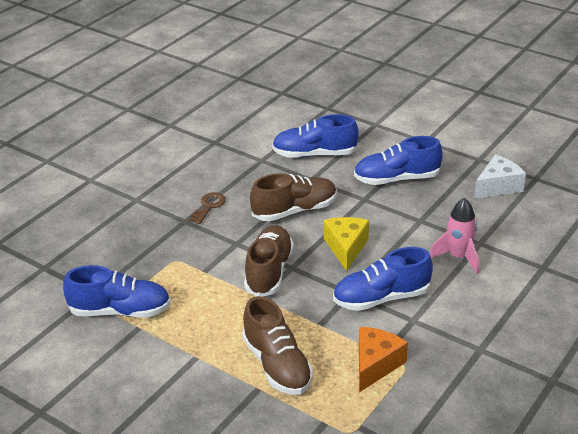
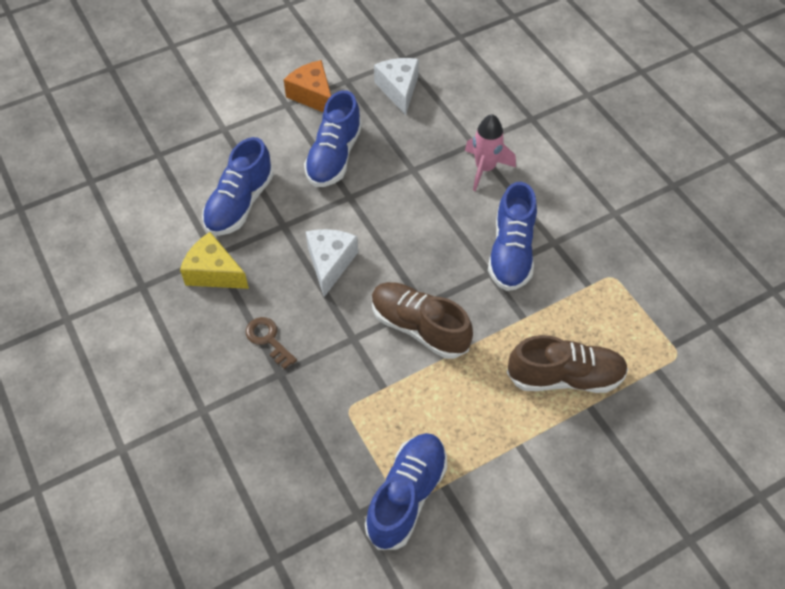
camera: 65 degrees left, 20 degrees up
(294, 211) = (330, 263): brown shoe -> white cheese
(346, 248) = (419, 246): yellow cheese -> yellow cheese (214, 272)
(375, 365) = (600, 297): orange cheese -> orange cheese (313, 95)

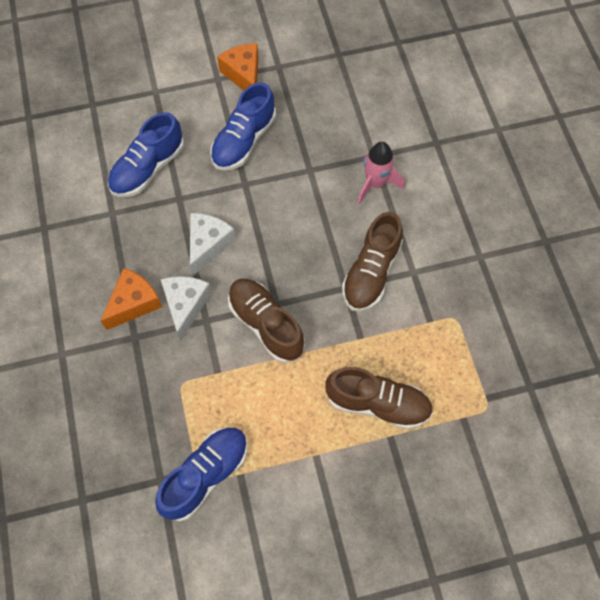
camera: 15 degrees right, 10 degrees up
(214, 272) = (107, 229): yellow cheese -> none
(268, 339) = (134, 303): brown key -> orange cheese
(399, 89) = (323, 86): white cheese -> white cheese (186, 305)
(511, 252) = (371, 272): blue shoe -> brown shoe

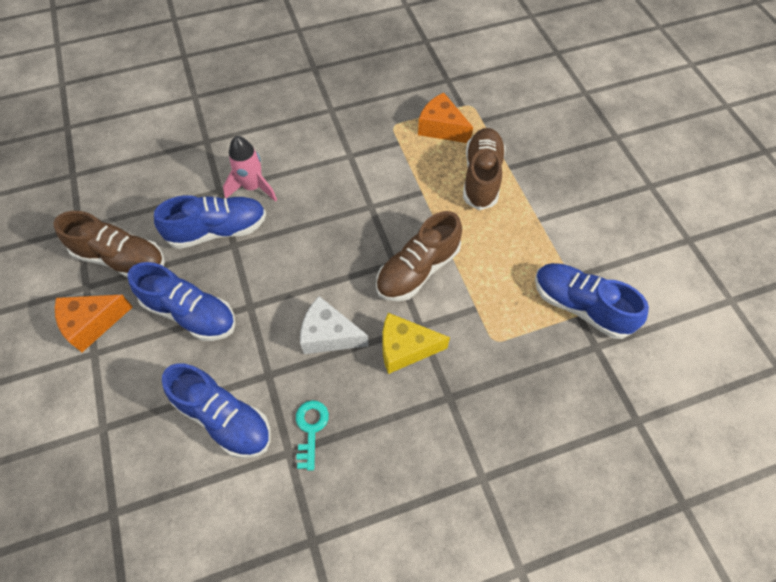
camera: 95 degrees left, 5 degrees down
(127, 228) = (310, 429): none -> turquoise key
(134, 303) = (408, 404): orange cheese -> orange cheese (441, 128)
(186, 305) = (405, 348): white cheese -> yellow cheese
(327, 157) = (218, 230): none -> blue shoe
(371, 272) = (353, 187): brown shoe -> brown shoe (121, 258)

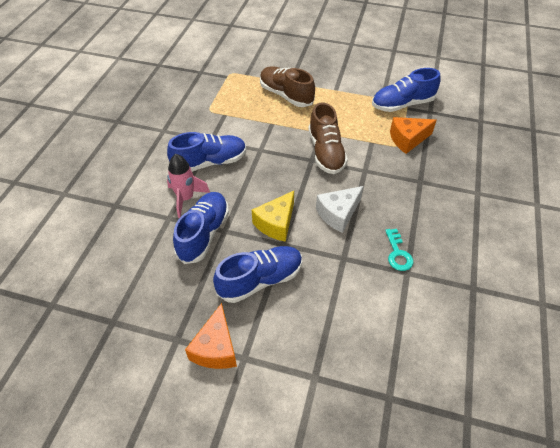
camera: 55 degrees left, 10 degrees down
(121, 258) = (172, 304): brown shoe -> none
(224, 418) = (359, 296): blue shoe -> blue shoe (210, 162)
(310, 429) = (398, 254): turquoise key -> turquoise key turned 135 degrees counterclockwise
(405, 348) = (375, 184): yellow cheese -> yellow cheese (276, 223)
(441, 128) = (234, 92): orange cheese -> orange cheese (408, 139)

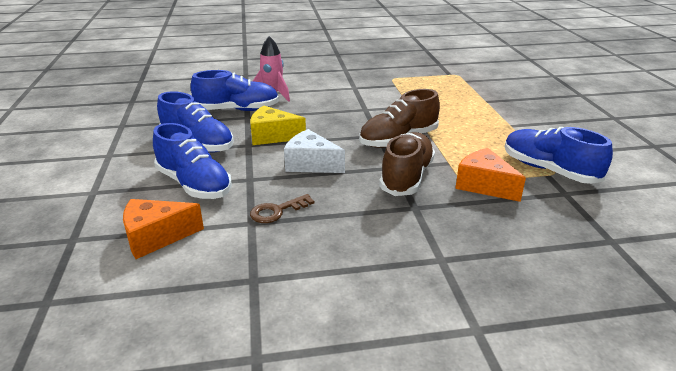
camera: 65 degrees right, 20 degrees down
(210, 162) = (325, 93): blue shoe -> blue shoe (194, 184)
(216, 348) = (116, 141): orange cheese -> orange cheese (156, 237)
(286, 95) = (462, 103): brown shoe -> brown shoe (406, 177)
(398, 254) = (277, 211): turquoise key -> brown key

